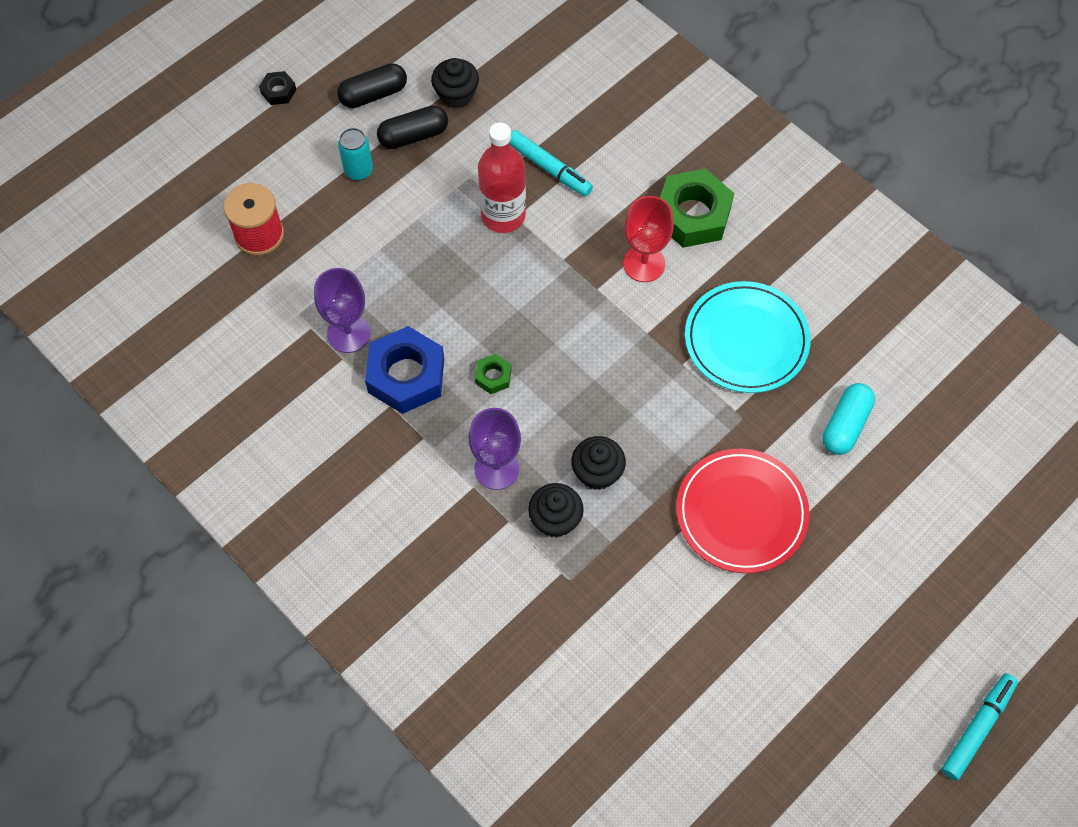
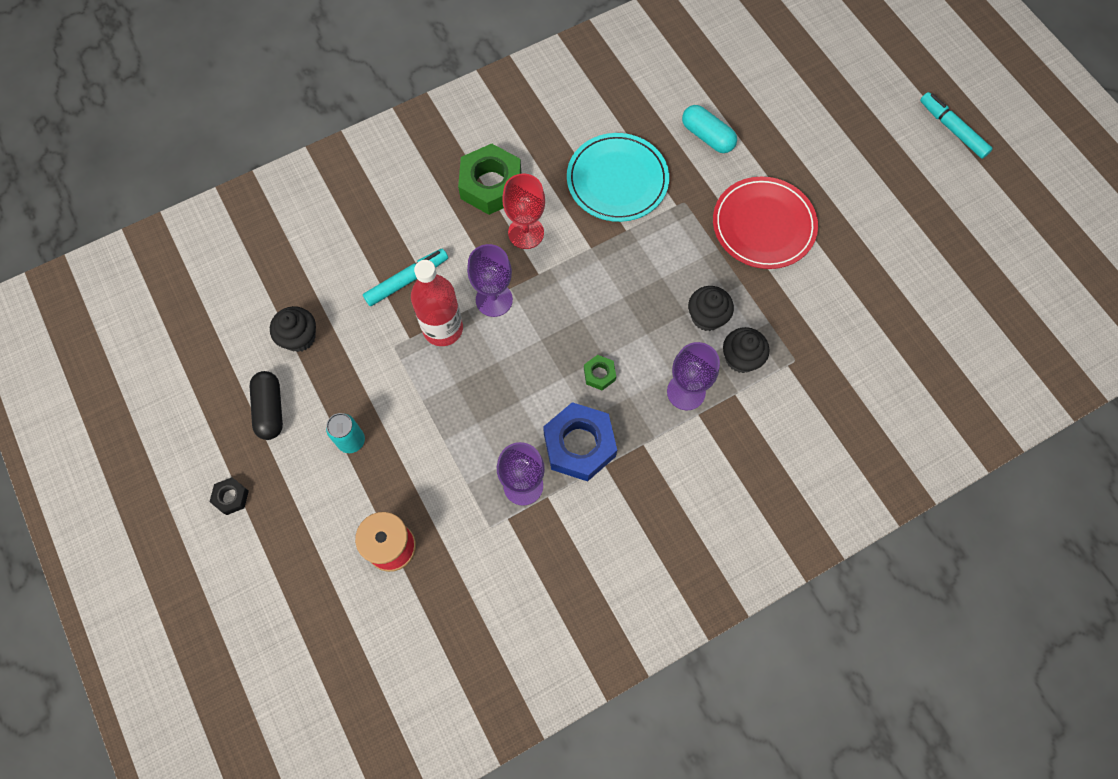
camera: 75 degrees left, 5 degrees up
(413, 136) = (331, 384): black capsule -> none
(551, 254) = (494, 300): none -> purple goblet

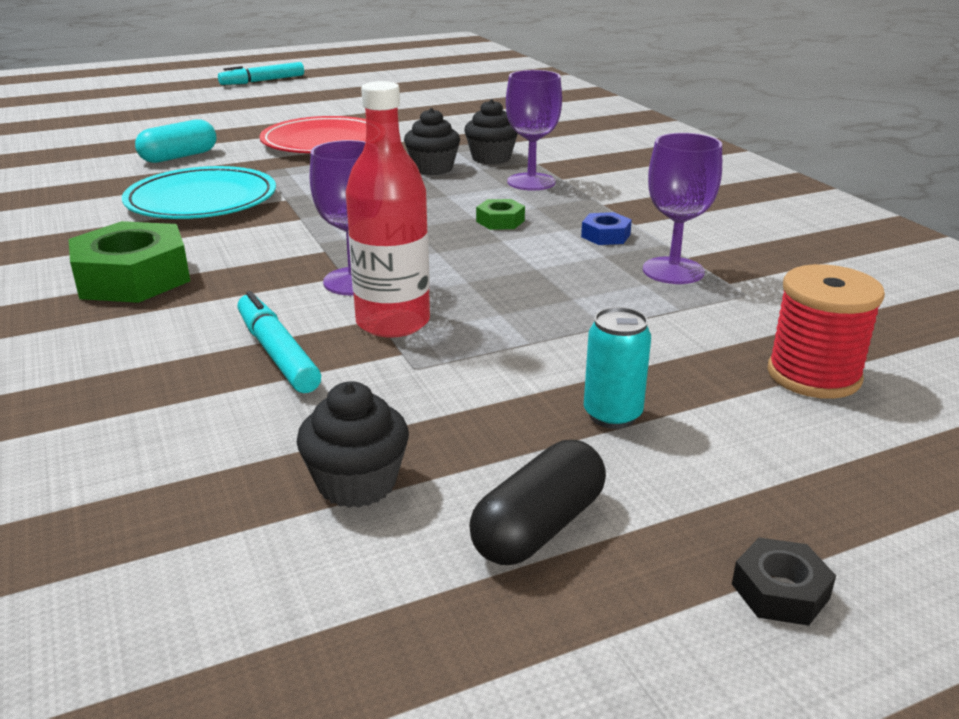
camera: 85 degrees left, 40 degrees down
(270, 409) = (539, 527): black capsule -> black capsule turned 45 degrees counterclockwise
(526, 233) = (246, 256): red goblet -> none
(579, 445) = (605, 236): blue nut -> blue nut, size x0.47

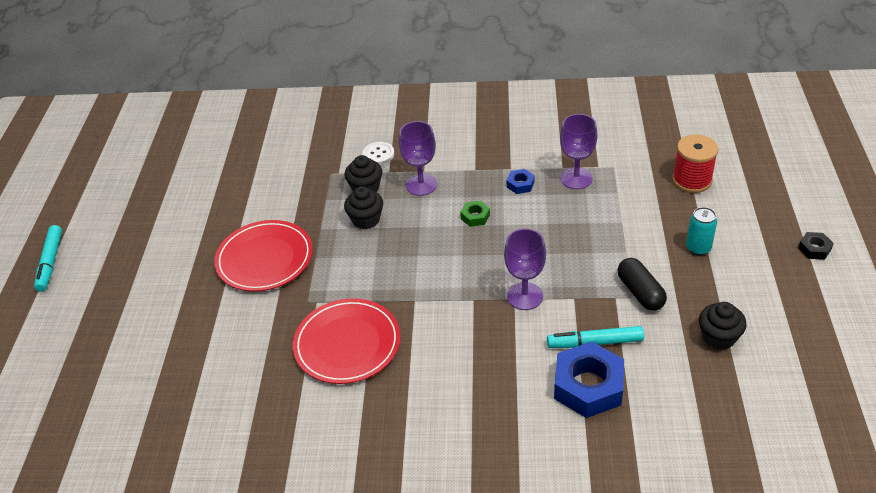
camera: 60 degrees left, 15 degrees up
(133, 278) = (465, 392): green nut -> none
(169, 365) = (588, 386): none -> blue nut
(179, 157) = (237, 345): turquoise capsule -> none
(201, 200) = (347, 344): turquoise plate -> red plate
(393, 322) = (582, 293): red bottle -> none
(539, 527) = (763, 294): black capsule -> black capsule (640, 292)
(562, 152) = (378, 154): none -> white button

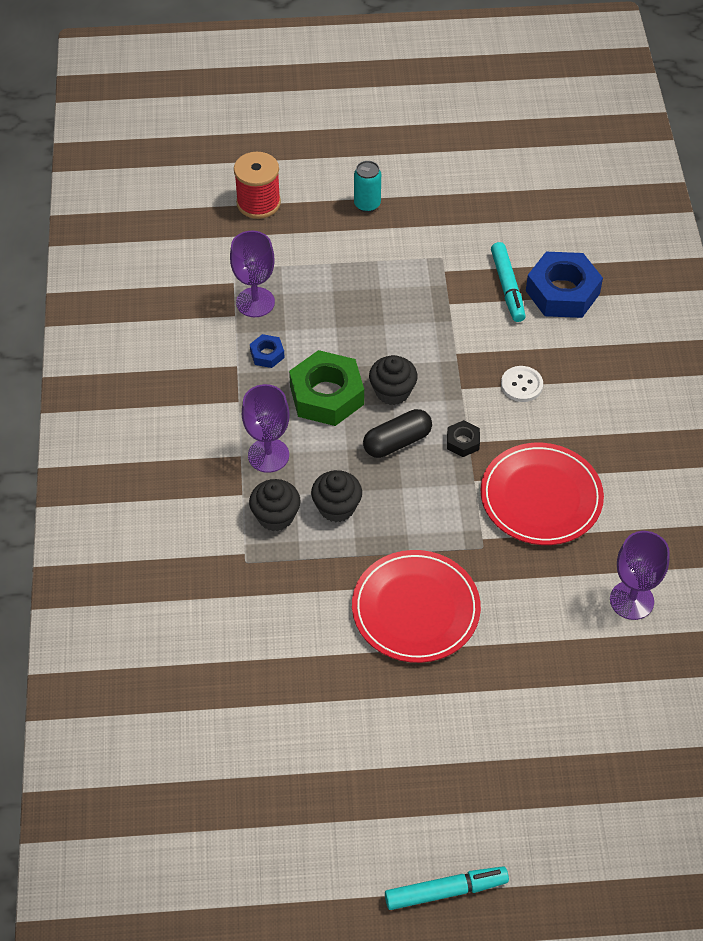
camera: 100 degrees left, 10 degrees up
(378, 154) = (205, 511): white button -> white button (521, 385)
(475, 217) = (326, 395): green nut -> green nut, size x2.14
(524, 296) = (451, 344): purple goblet -> purple goblet (631, 600)
(640, 292) = (435, 251): black capsule -> black capsule (397, 442)
(718, 337) = (487, 198): black cupcake -> black cupcake (392, 392)
(814, 249) = (362, 122): black nut -> black nut (463, 442)

